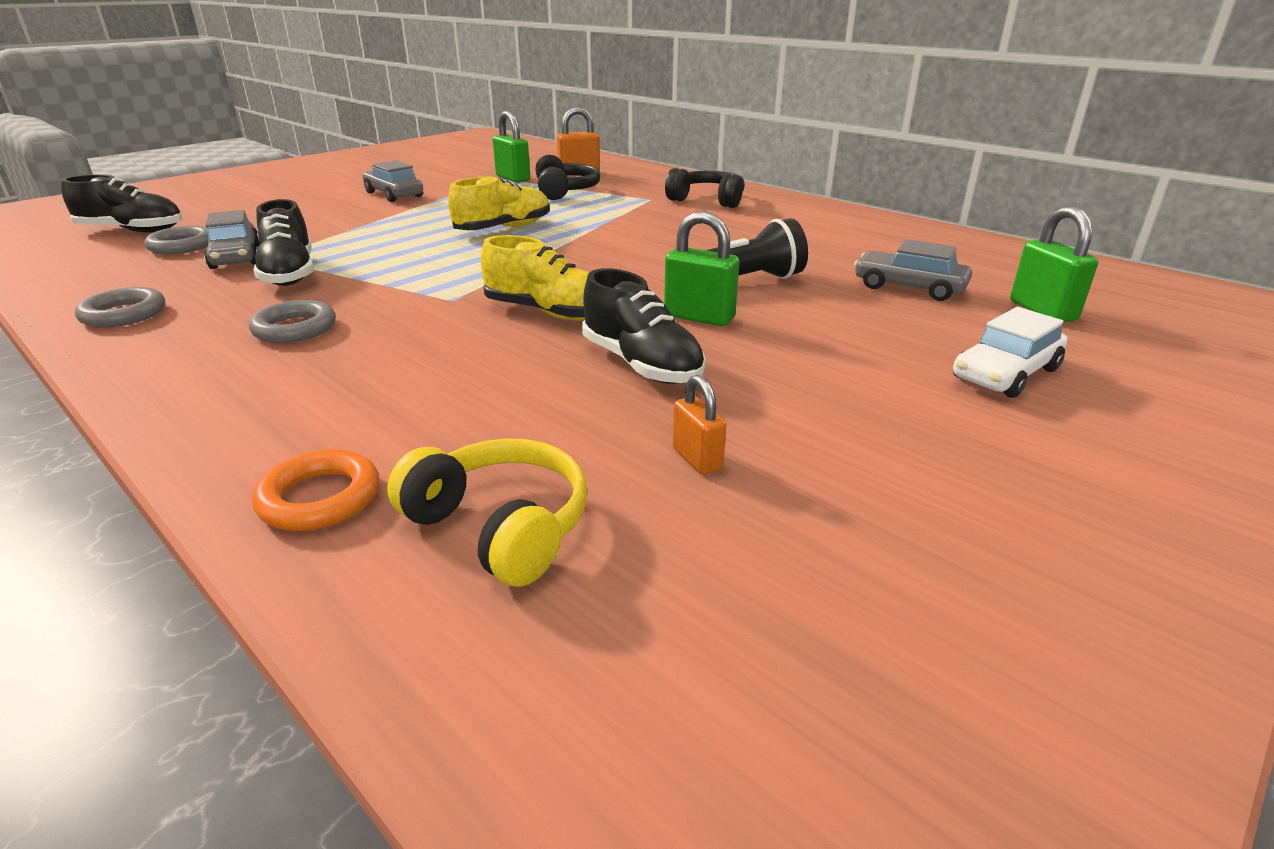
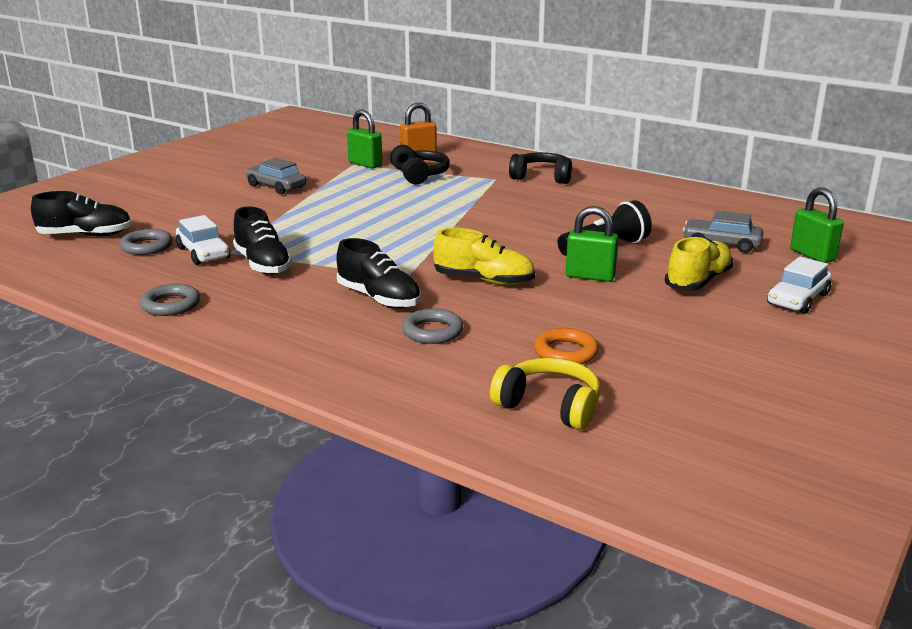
camera: 10 degrees left, 5 degrees down
(236, 257) = (203, 253): grey car -> white car
(295, 328) = (312, 305): grey ring -> grey ring (432, 331)
(320, 498) = (434, 403): orange ring -> orange ring (565, 352)
(503, 228) = (397, 214): yellow shoe -> yellow shoe (698, 281)
(641, 364) = (571, 311): black shoe -> black shoe (379, 298)
(697, 459) = (637, 363): orange padlock -> none

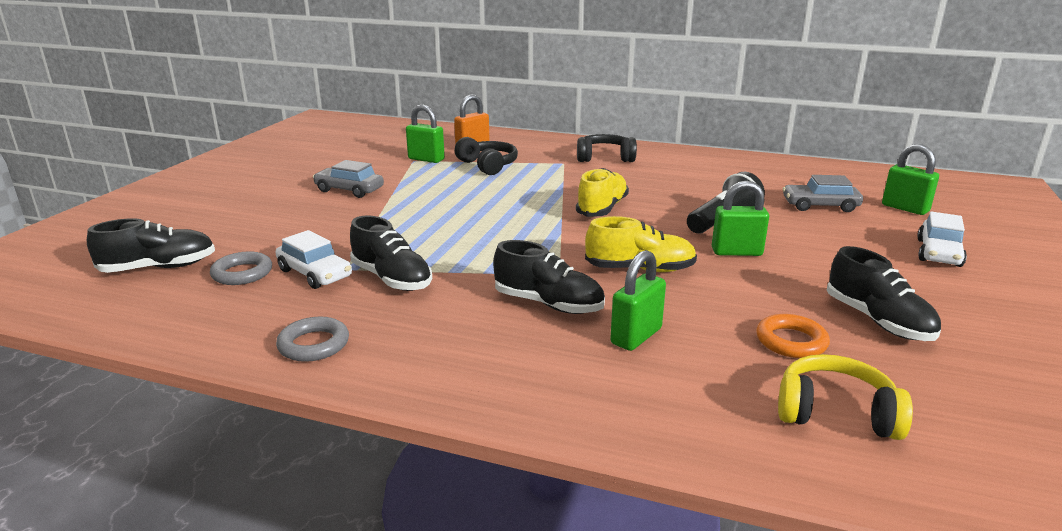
camera: 15 degrees left, 0 degrees up
(432, 331) = (636, 336): grey ring -> green padlock
(665, 347) = (878, 321): none -> black shoe
(698, 281) = (837, 245): yellow shoe -> yellow shoe (602, 208)

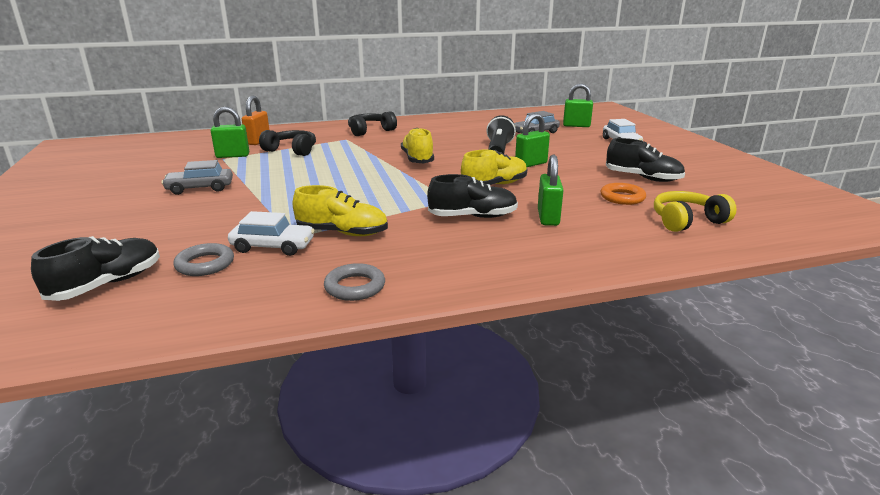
camera: 35 degrees left, 0 degrees up
(392, 279) = (342, 233): black shoe -> yellow shoe

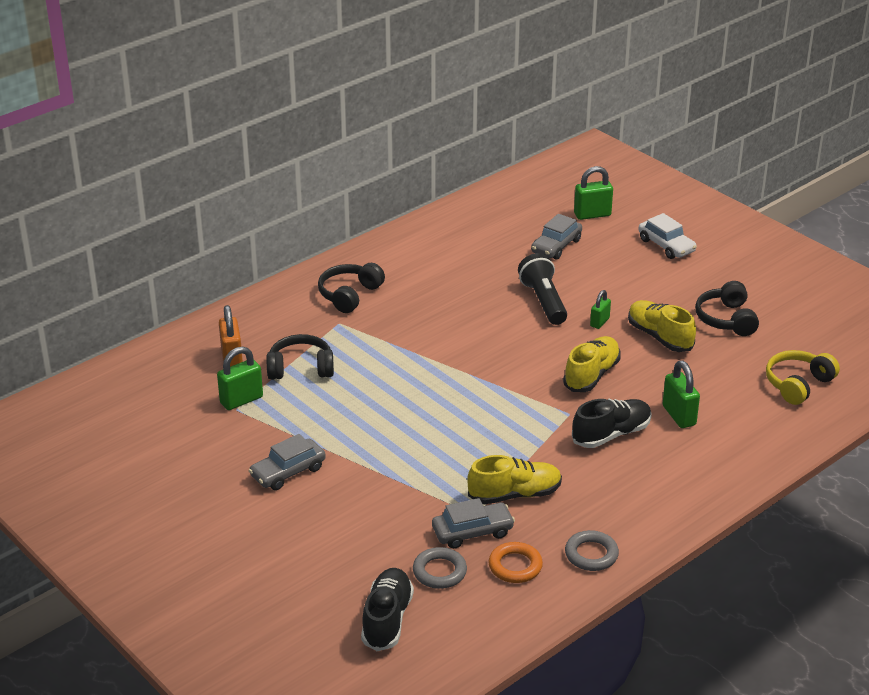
camera: 25 degrees left, 10 degrees up
(273, 246) = (472, 532): white car -> grey car
(417, 159) = (469, 346): yellow shoe -> yellow shoe (659, 337)
(531, 164) = (599, 322): green padlock -> green padlock, size x0.62
(622, 197) = (725, 362): orange ring -> orange ring (515, 566)
(643, 178) = (726, 319): black shoe -> black headphones

